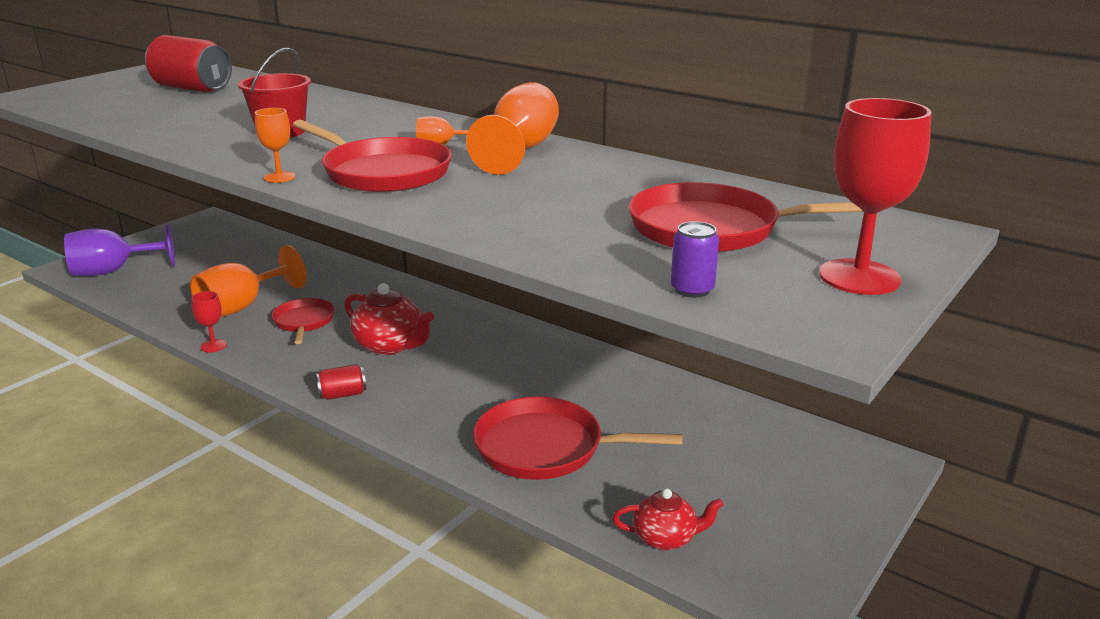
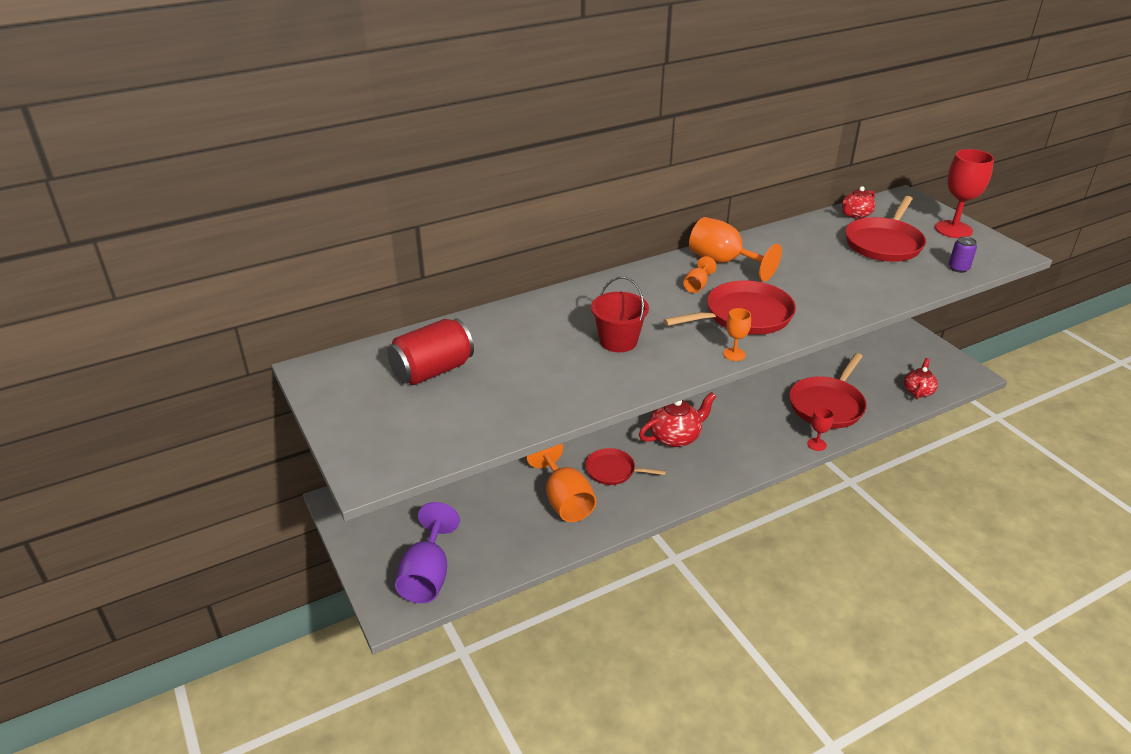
camera: 65 degrees left, 10 degrees up
(213, 346) = (627, 523): red goblet -> red goblet (816, 444)
(342, 394) = (733, 469): red can -> none
(791, 203) = (855, 215): none -> red teapot

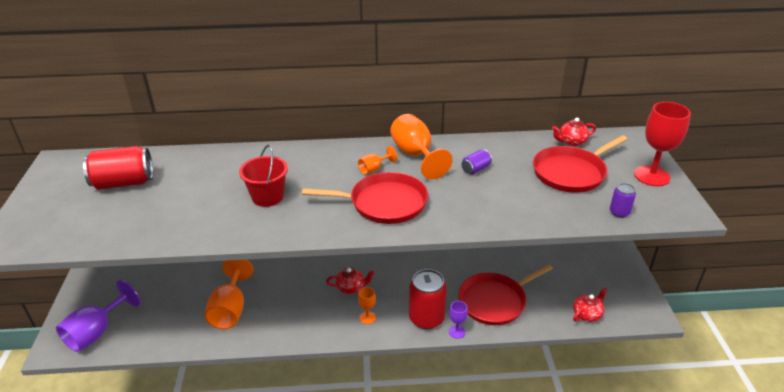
camera: 25 degrees right, 0 degrees up
(613, 471) = (283, 299): red pan -> none
(675, 437) = (351, 288): red teapot -> red teapot, size x0.65
(734, 354) = (341, 233): orange goblet -> orange goblet (367, 317)
(777, 441) = (426, 318): none -> red can
(795, 261) = (475, 169): none -> purple can
(816, 444) = (456, 332): red goblet -> purple goblet

